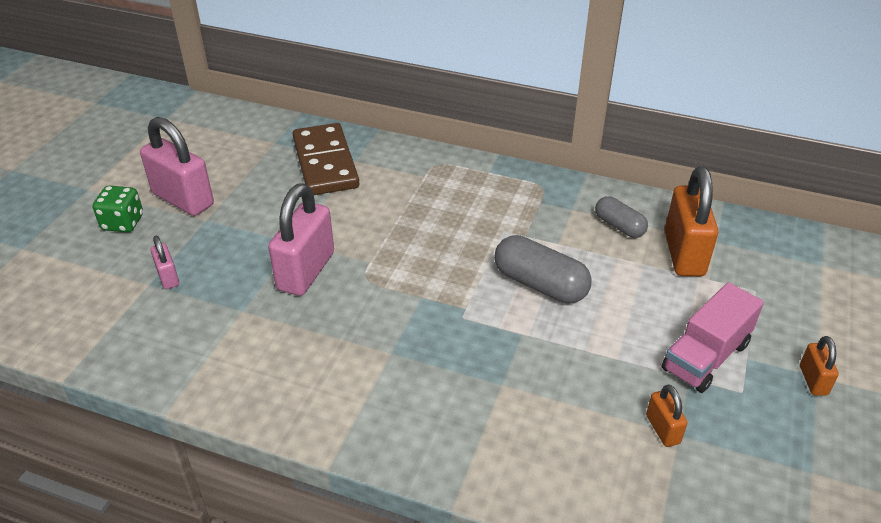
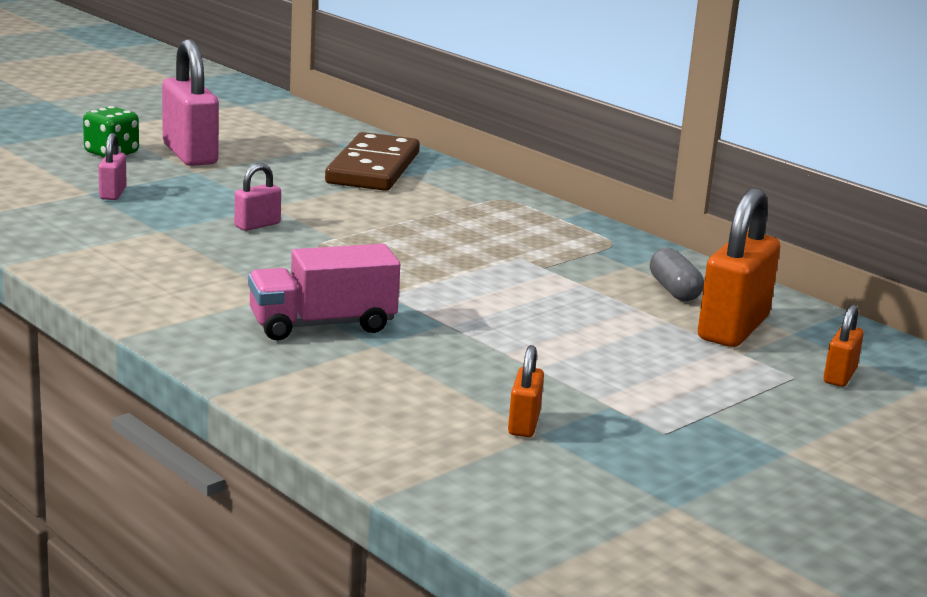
camera: 25 degrees right, 20 degrees down
(306, 271) = (257, 225): pink padlock -> pink padlock, size x0.49
(540, 284) = (513, 300): grey capsule -> none
(706, 356) = (653, 398): pink truck -> pink truck (322, 325)
(813, 380) = (776, 452): orange padlock -> orange padlock (840, 376)

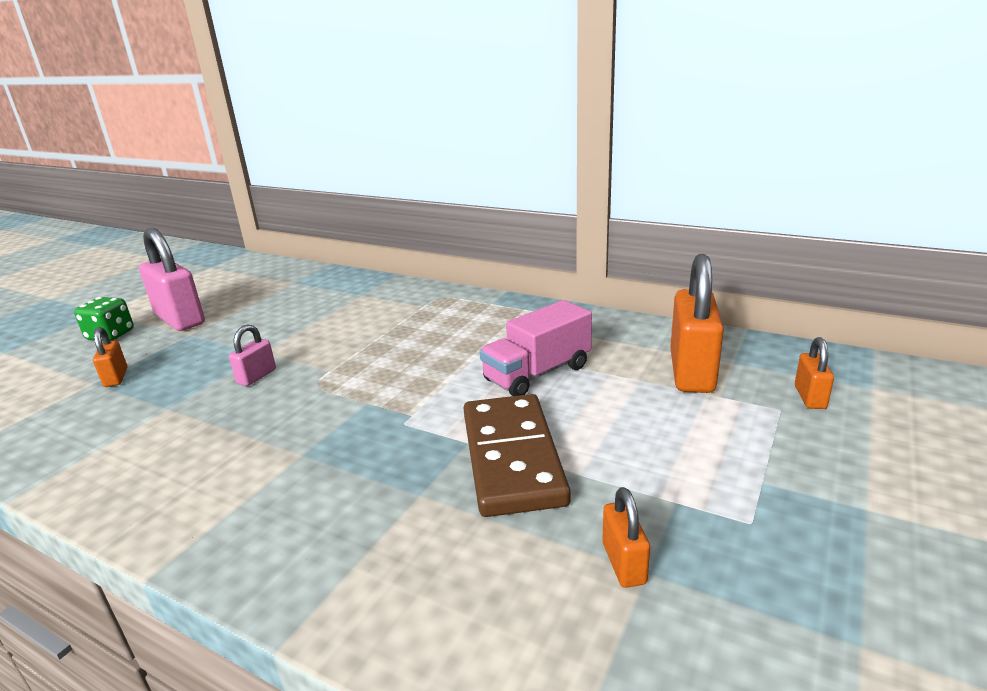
camera: 15 degrees left, 5 degrees up
(113, 193) = (116, 377): pink padlock -> orange padlock
(322, 325) = (359, 483): pink truck -> pink truck (537, 373)
(373, 168) = (332, 296): brown domino -> brown domino (512, 457)
(674, 290) = (619, 346): grey capsule -> none

